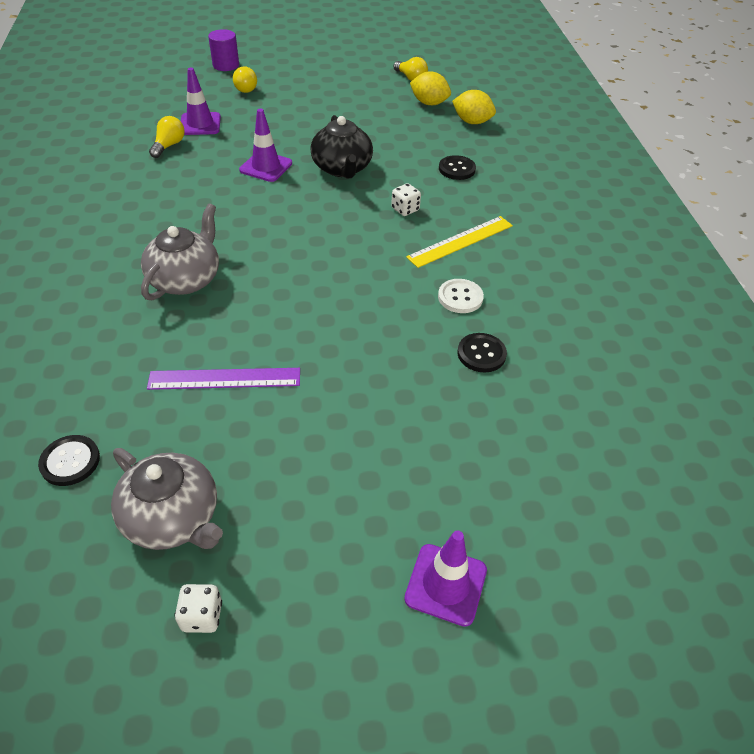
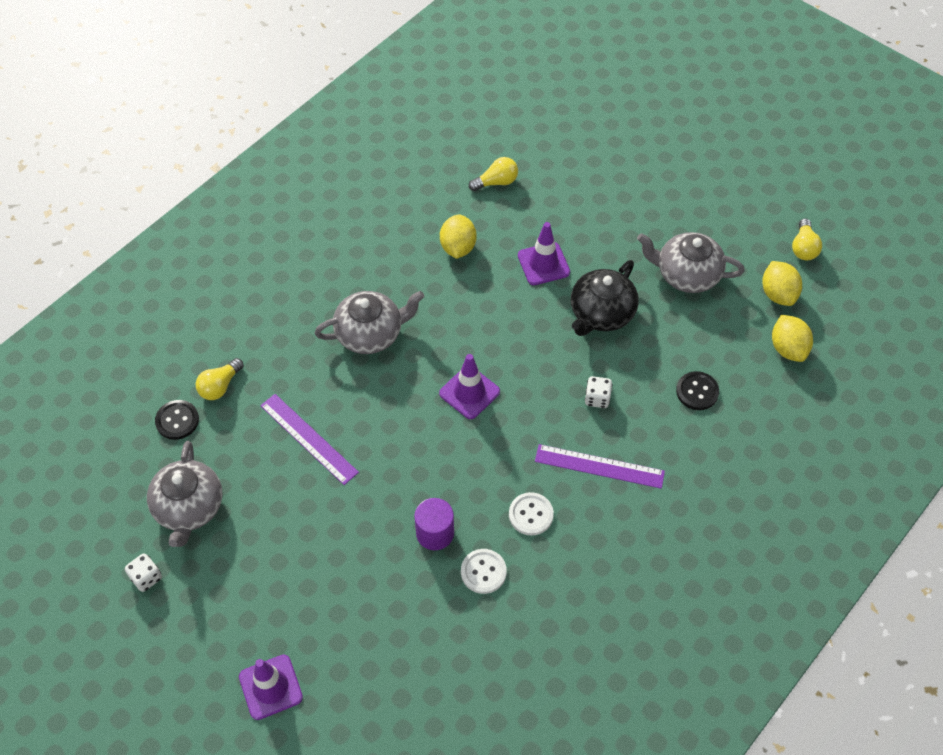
camera: 50 degrees right, 10 degrees up
(188, 192) = (458, 247): none -> yellow lemon
(200, 124) = (546, 173): purple traffic cone -> purple traffic cone (469, 392)
(226, 65) = (649, 108): purple cylinder -> purple cylinder (435, 533)
(245, 88) = (632, 152): yellow light bulb -> yellow light bulb (220, 386)
(365, 122) = (686, 274): none -> grey teapot
(460, 241) = (599, 466): yellow ruler -> purple ruler
(481, 354) = (483, 572): black button -> white button

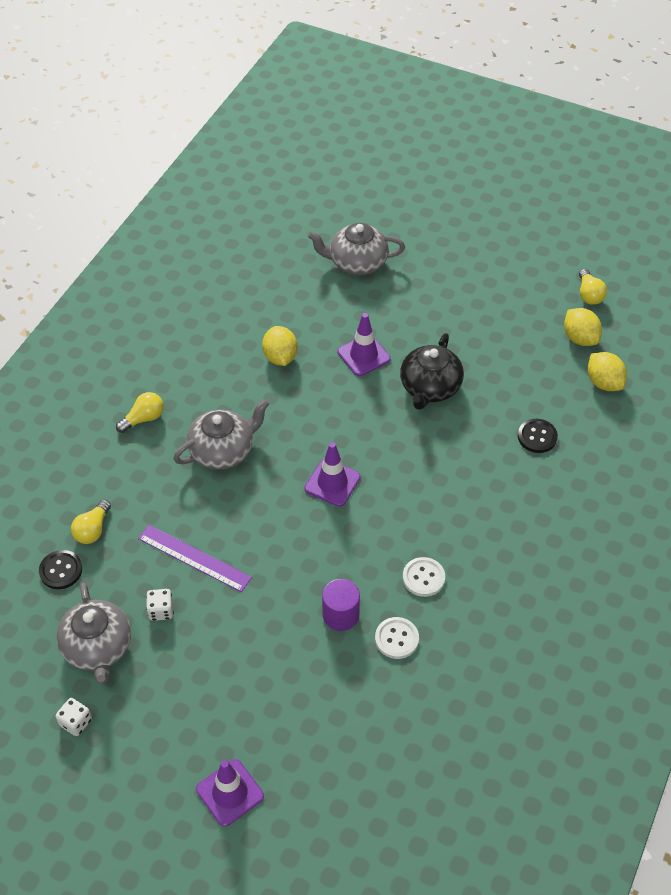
camera: 15 degrees left, 5 degrees down
(496, 182) = (297, 293): yellow light bulb -> yellow light bulb (144, 418)
(597, 398) = (450, 462): white dice -> white dice (161, 611)
(599, 466) = (471, 521): purple ruler -> none
(686, 274) = (494, 338): grey teapot -> grey teapot (356, 262)

